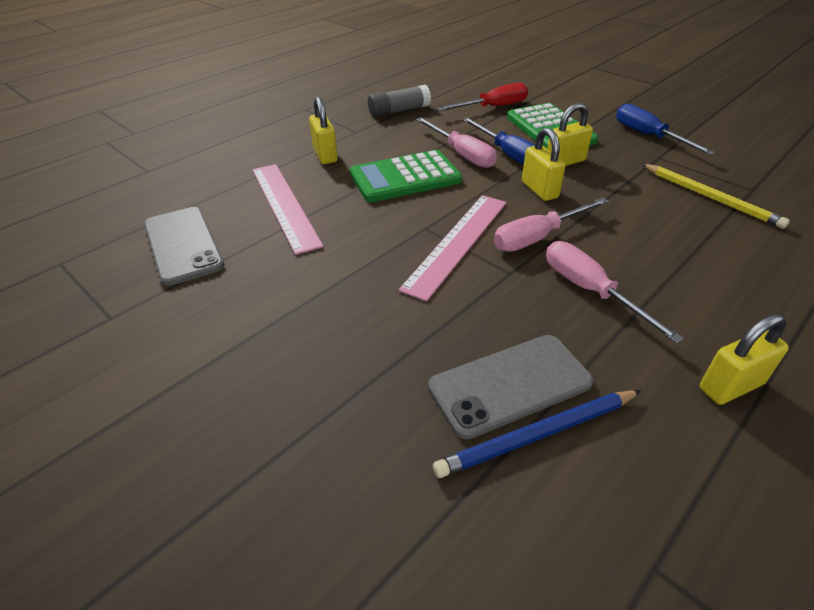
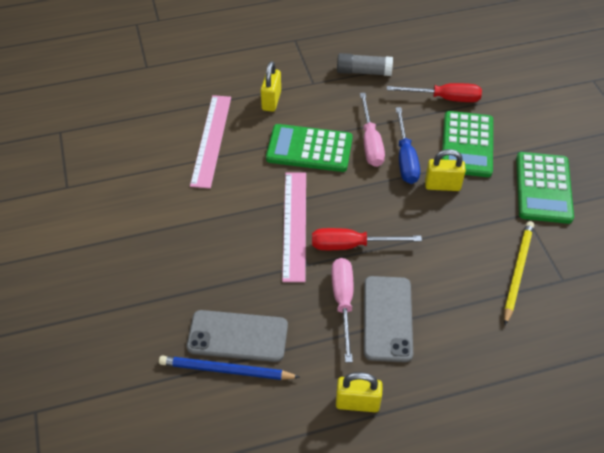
camera: 30 degrees right, 10 degrees up
(183, 245) = (132, 148): grey phone -> grey phone (387, 318)
(457, 243) = (295, 225): pink ruler -> pink ruler turned 60 degrees counterclockwise
(538, 237) = (351, 245): pink screwdriver -> red screwdriver
(539, 190) = (394, 204): yellow padlock -> none
(648, 136) = (543, 188): blue screwdriver -> green calculator
(710, 197) = (517, 271): yellow pencil -> yellow pencil turned 150 degrees counterclockwise

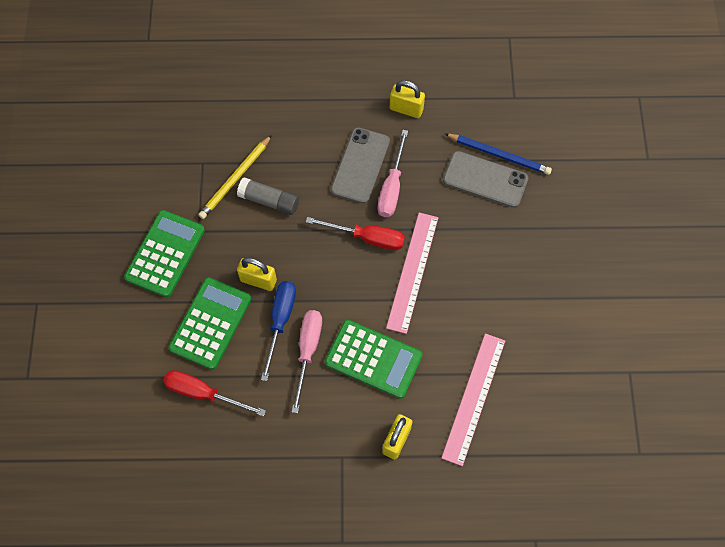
camera: 165 degrees left, 15 degrees up
(363, 72) = (277, 460): grey glue stick -> grey glue stick (269, 201)

